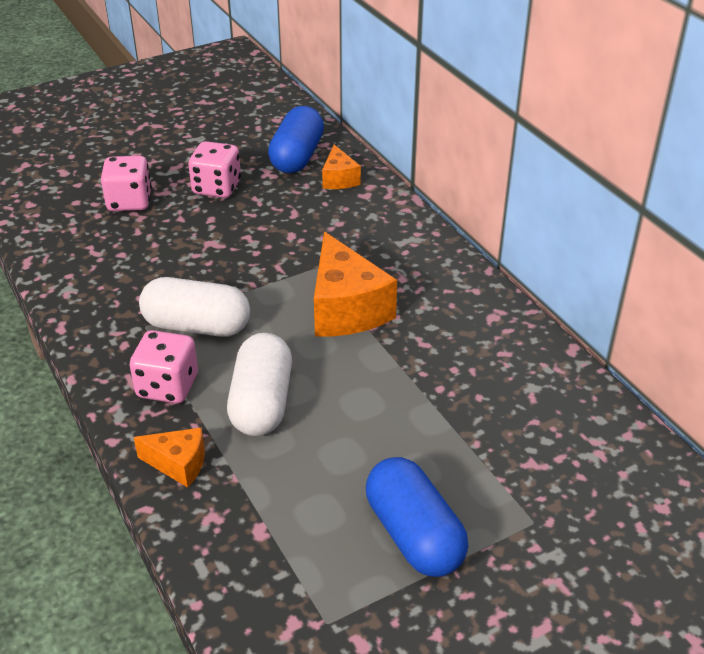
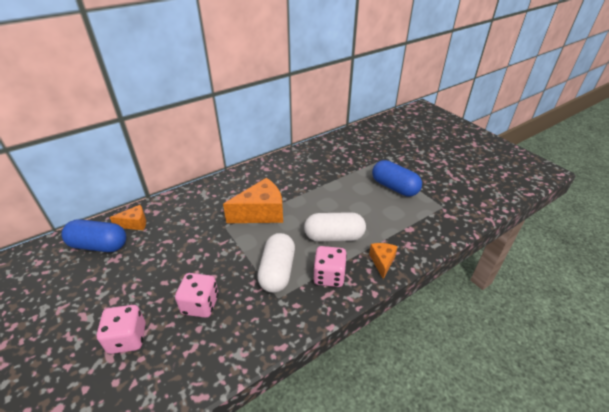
camera: 95 degrees left, 0 degrees up
(217, 188) = (125, 284): pink dice -> pink dice (200, 304)
(414, 535) = (394, 187): blue capsule -> blue capsule turned 75 degrees clockwise

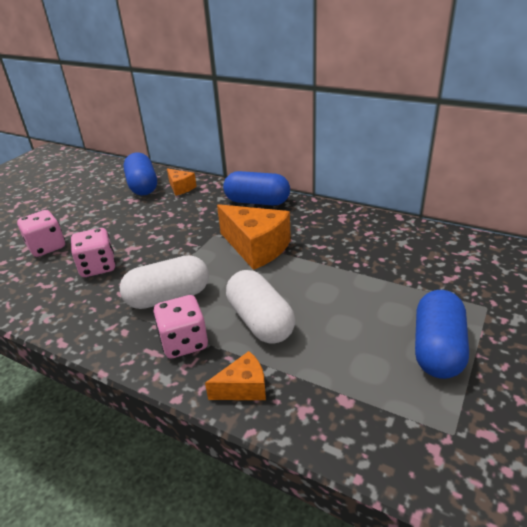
camera: 65 degrees right, 5 degrees down
(206, 193) = (257, 202): none -> blue capsule

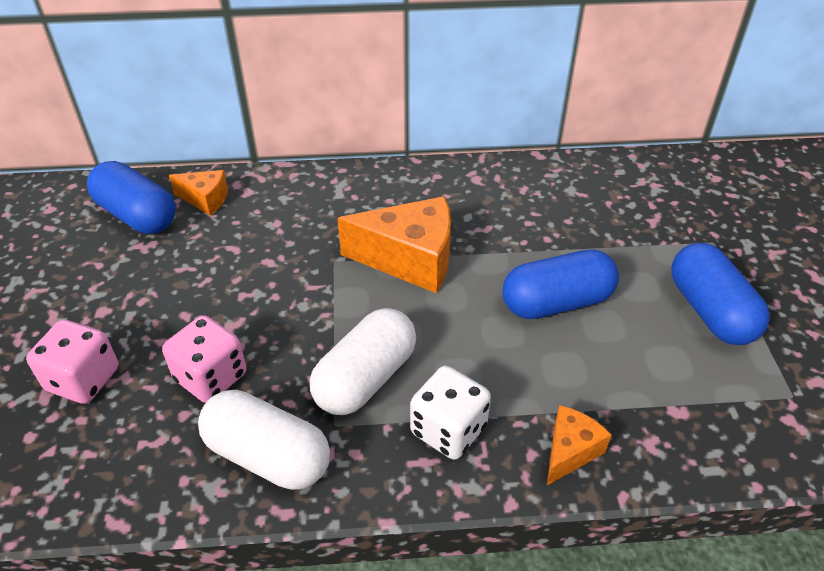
camera: 35 degrees left, 10 degrees up
(184, 342) = (448, 430): pink dice -> white dice
(257, 202) = (344, 188): blue capsule -> blue capsule (556, 302)
(260, 321) = (510, 360): white capsule -> white capsule (268, 456)

